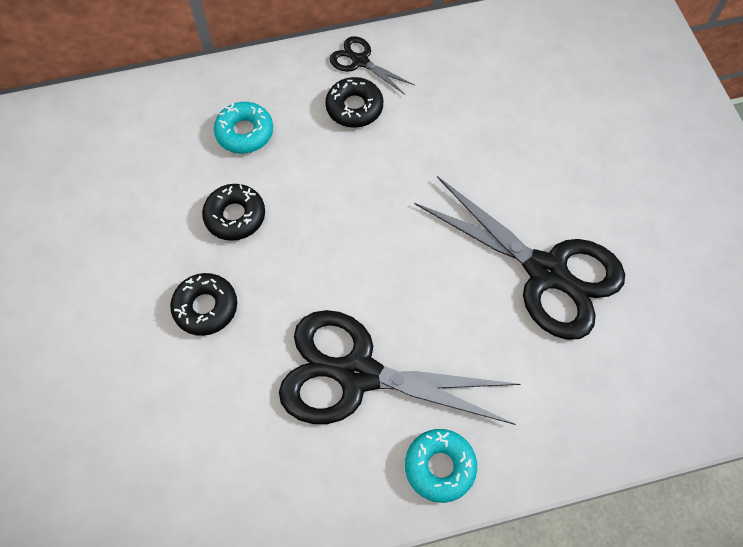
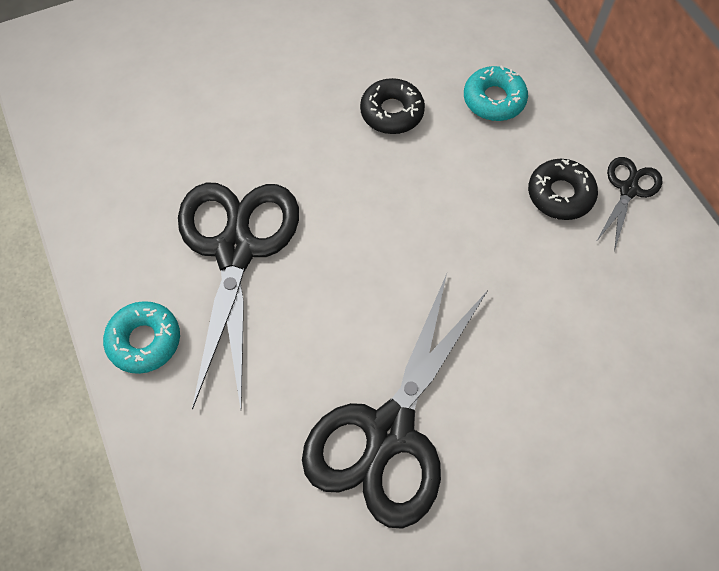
camera: 80 degrees right, 0 degrees up
(205, 307) = (288, 110): black donut -> none

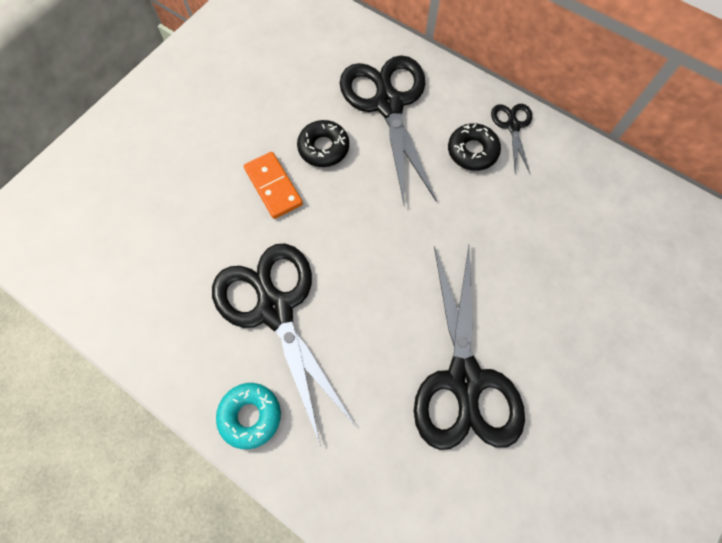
camera: 30 degrees left, 5 degrees up
(313, 127) = (273, 186): none -> orange domino
(494, 100) = (388, 105): turquoise donut -> black scissors

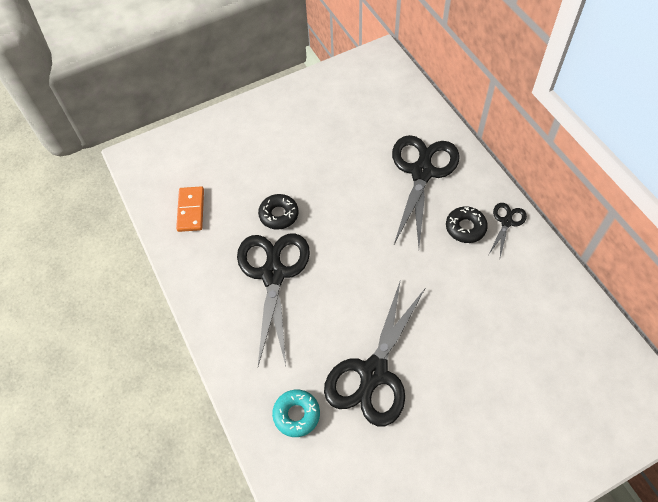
camera: 30 degrees right, 10 degrees down
(250, 416) = (224, 331): turquoise donut -> turquoise donut (296, 415)
(273, 186) = (312, 196): orange domino -> orange domino (191, 210)
(323, 148) = (360, 184): black donut -> black donut (279, 215)

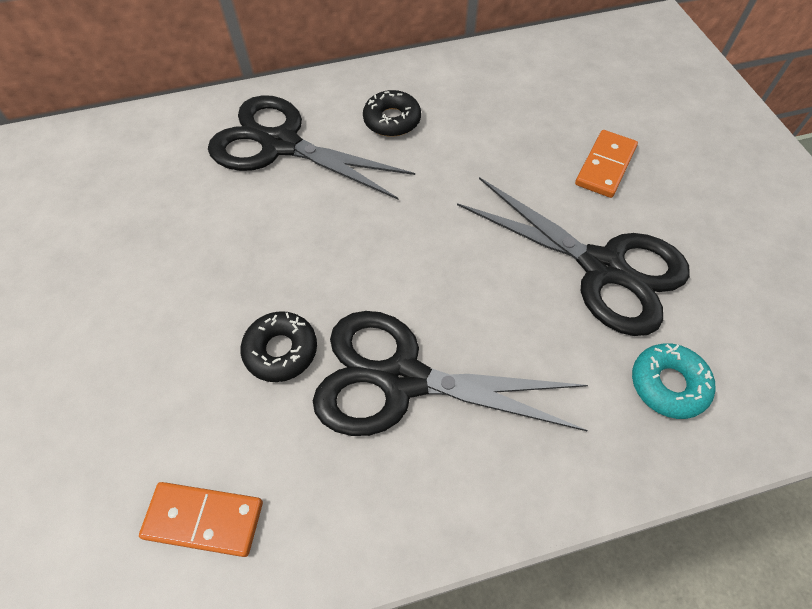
camera: 80 degrees left, 0 degrees up
(466, 370) = (605, 166): none -> orange domino
(506, 222) = (397, 81): black scissors -> none

